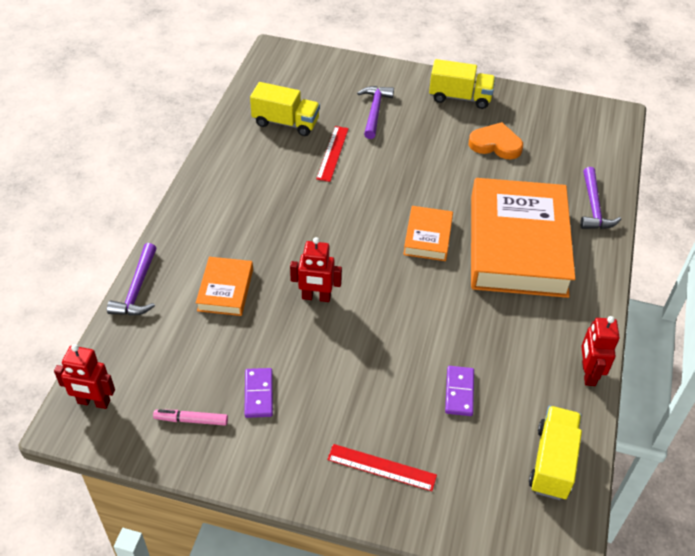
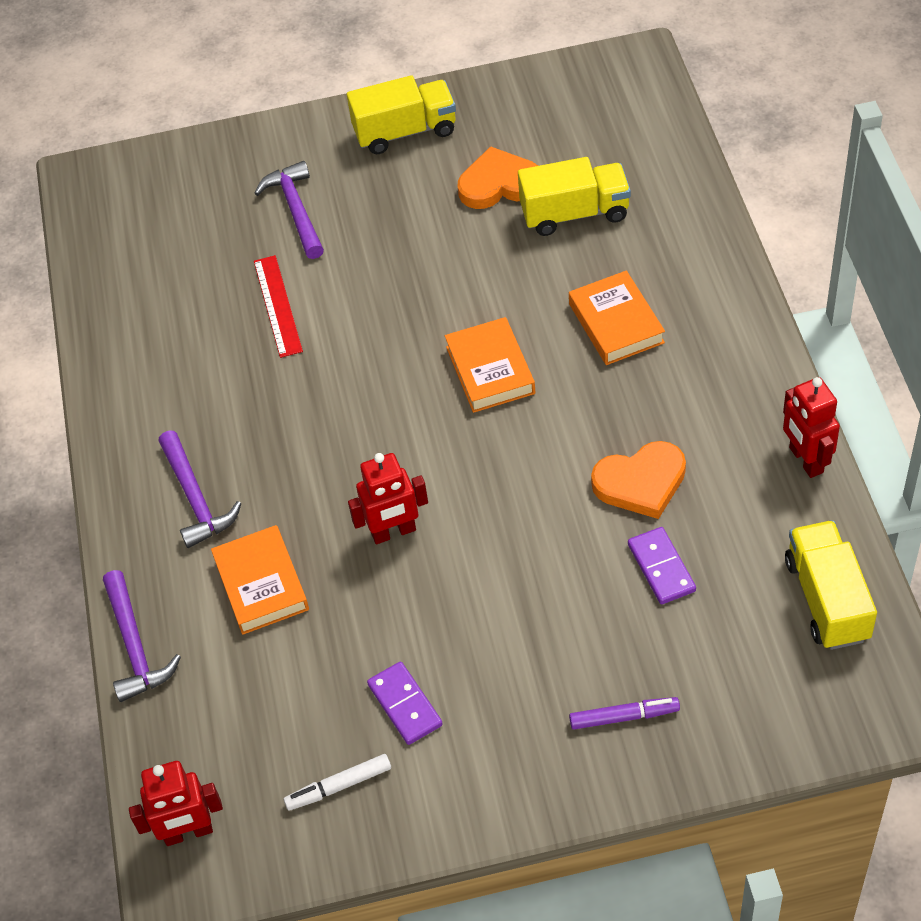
camera: 20 degrees left, 5 degrees up
(191, 420) = (339, 786): pink marker -> white marker
(285, 123) = (177, 289): yellow truck -> yellow truck (575, 213)
(381, 467) = (624, 717): red ruler -> purple marker
(477, 338) = (641, 482): none -> orange heart
(517, 245) = (616, 323): orange book -> orange book, size x0.45
(593, 207) = (684, 218): purple hammer -> purple hammer (195, 498)

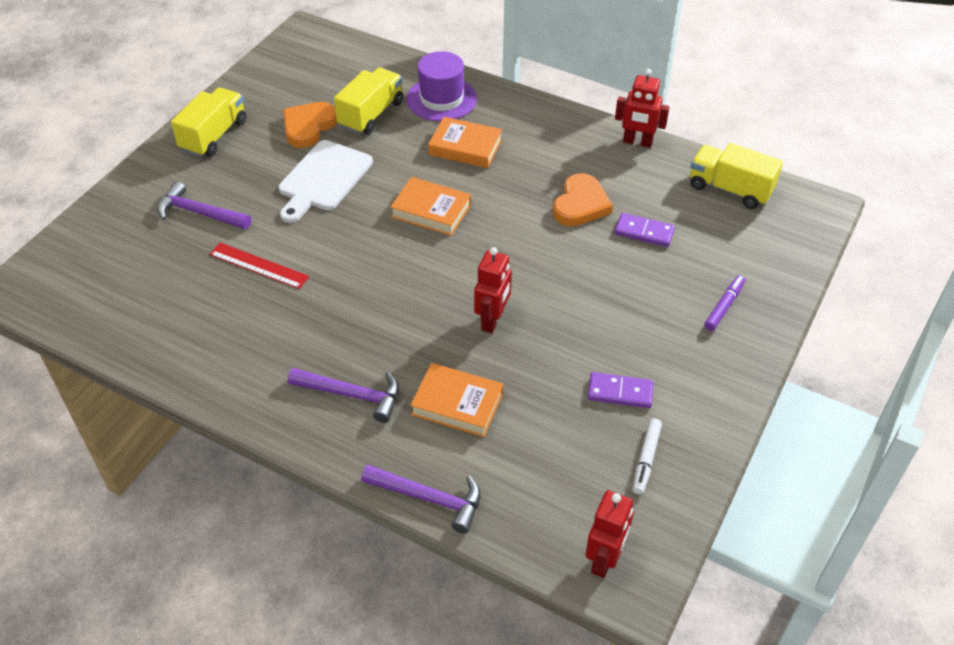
camera: 55 degrees left, 5 degrees down
(439, 255) = (323, 179): none -> white cutting board
(668, 246) = (441, 99): none -> purple hat

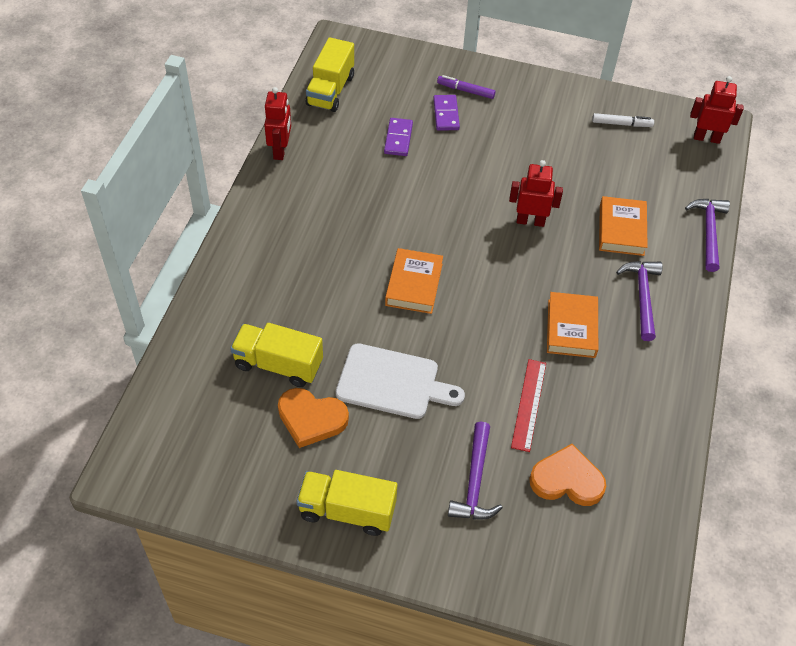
camera: 105 degrees left, 5 degrees up
(441, 99) = (240, 307): purple hat -> none
(465, 147) = (315, 274): orange book -> orange book (571, 328)
(580, 204) = (375, 181): orange heart -> orange heart (567, 480)
(620, 392) = (570, 141): purple domino -> purple domino (446, 114)

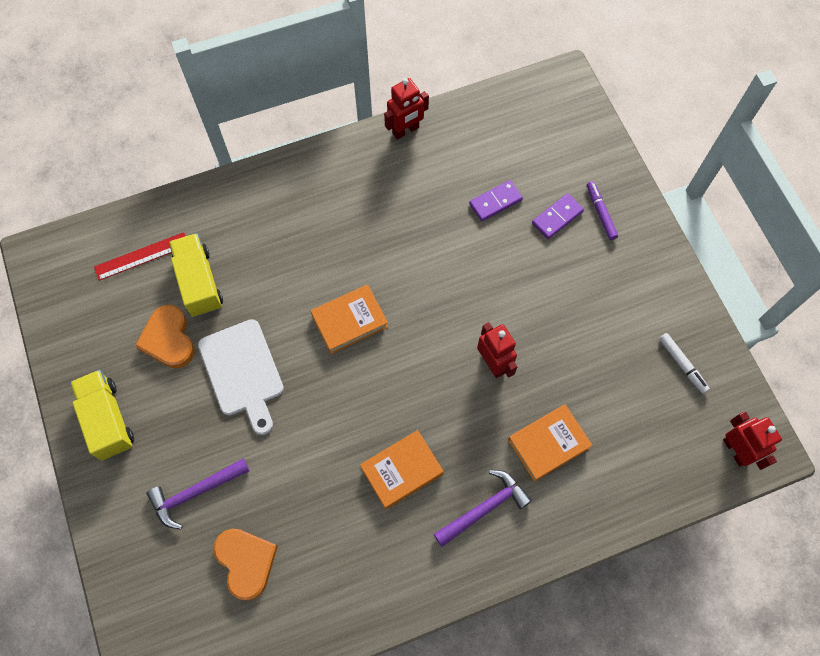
camera: 55 degrees right, 15 degrees up
(330, 90) = (503, 116): yellow truck -> none
(529, 404) = (297, 486): red ruler -> red ruler (142, 256)
(708, 232) = (612, 521): purple hammer -> none

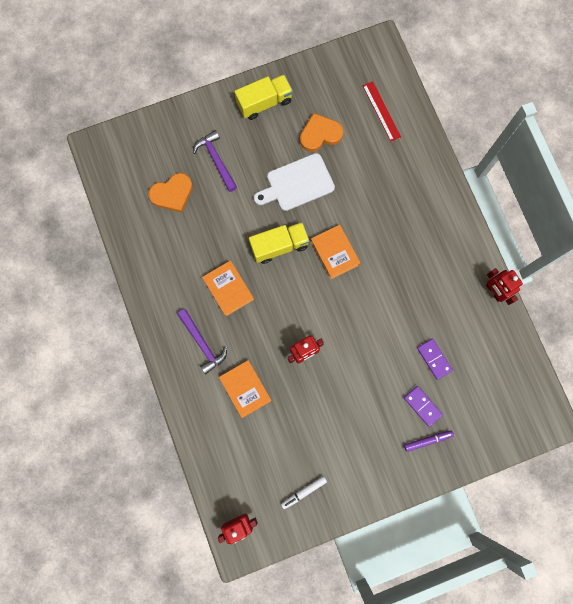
camera: 90 degrees right, 10 degrees up
(199, 282) = (362, 150): yellow truck -> yellow truck (279, 246)

